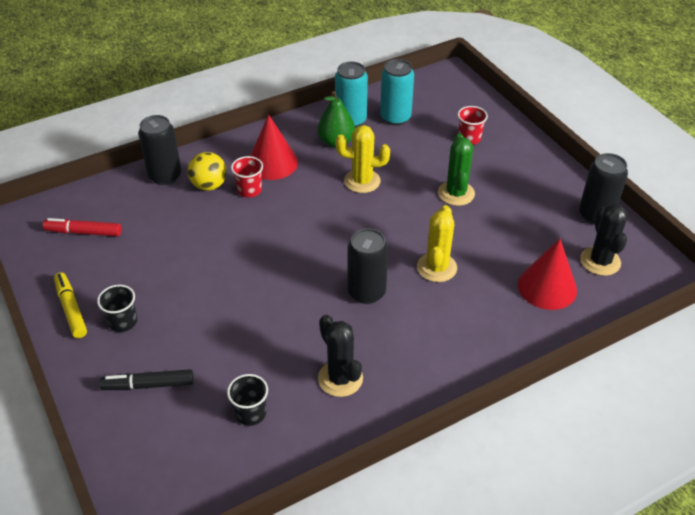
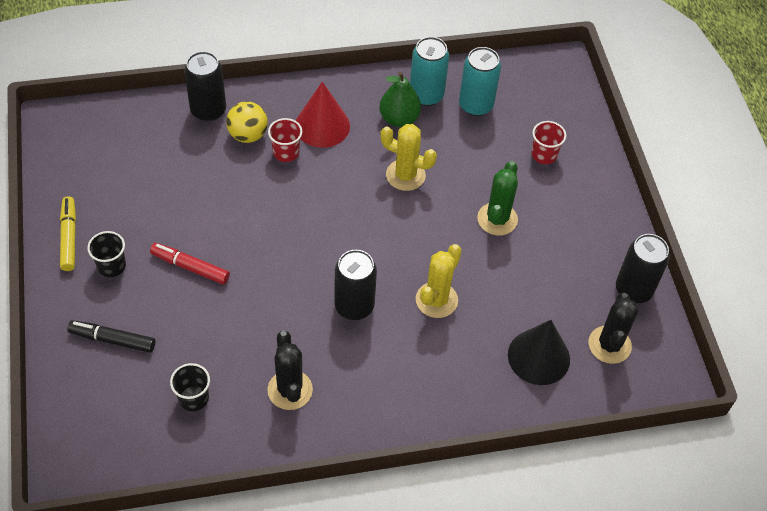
camera: 15 degrees right, 10 degrees up
(83, 232) = (107, 154): red marker -> red marker (190, 267)
(547, 287) = (538, 357): red cone -> black cone

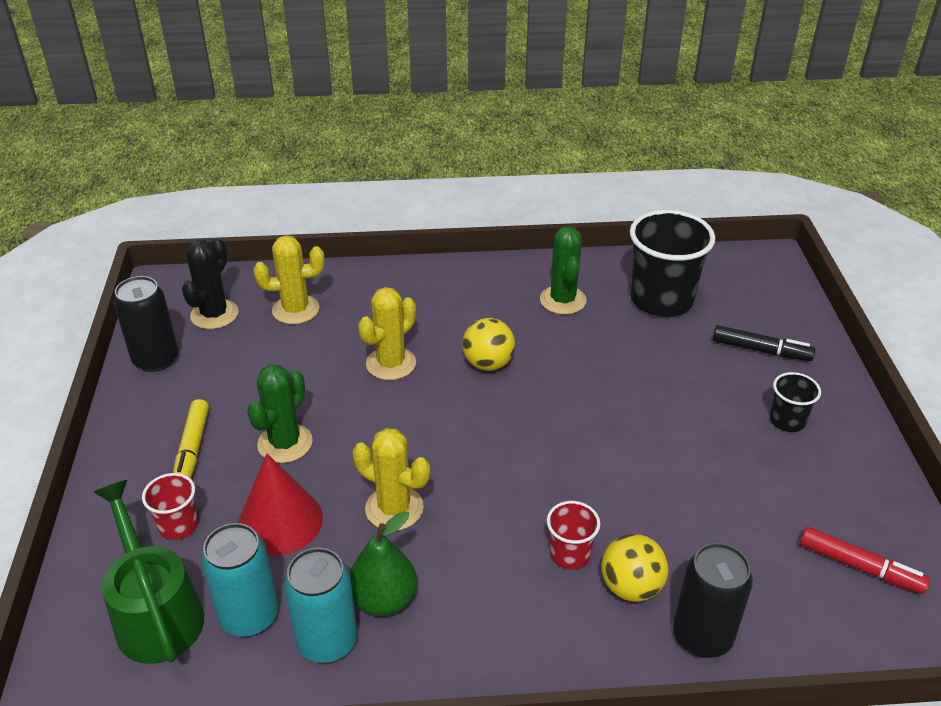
camera: 170 degrees left, 15 degrees down
(69, 237) = (855, 456): yellow marker -> yellow marker (192, 450)
(190, 267) = (687, 413): red marker -> red marker (859, 567)
(193, 398) = (661, 300): black cup -> black cup, size x2.03
(290, 390) = (563, 300): black cactus -> green cactus
(322, 125) = (511, 595): red cone -> red cone (280, 521)
(354, 306) = (488, 364): black can -> yellow ball
(531, 104) = (155, 612): none -> green watering can
(538, 357) = (295, 310): black cone -> yellow cactus

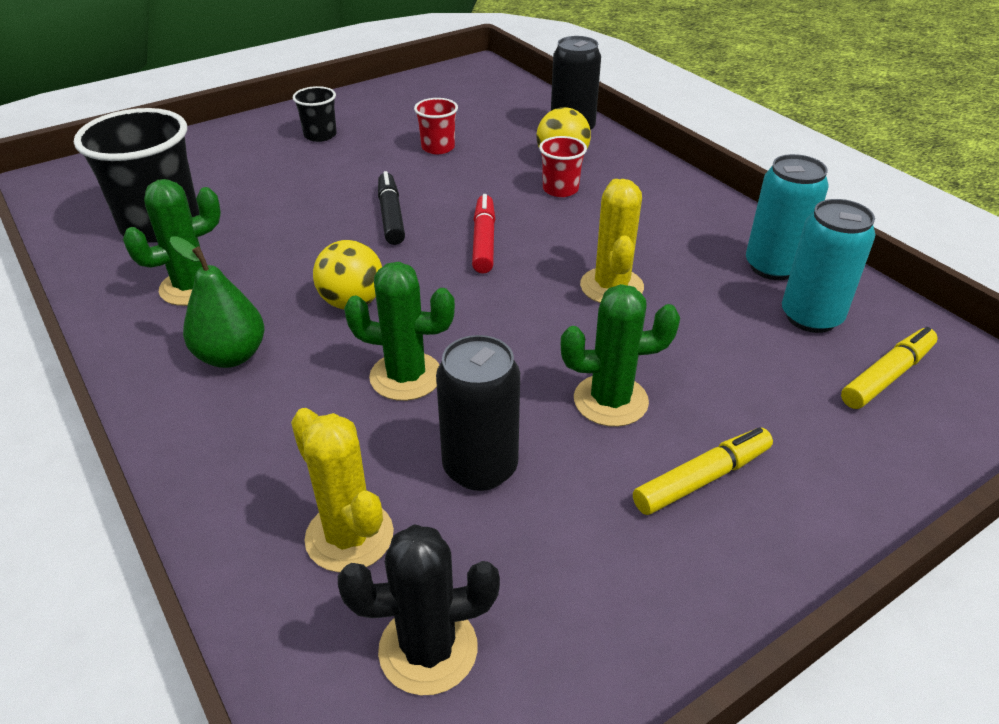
camera: 120 degrees left, 0 degrees up
(155, 612) = (887, 376): green watering can -> yellow marker
(156, 359) = (594, 656): black can -> black can (480, 467)
(178, 525) = (798, 421): red cup -> red cup (438, 147)
(280, 521) = (706, 350): red cone -> none
(384, 600) = (704, 255): green pear -> green pear (231, 356)
(391, 363) = (406, 376): yellow cactus -> green cactus
(761, 350) = (224, 159): black marker -> black marker (391, 216)
(859, 567) = (455, 94): red marker -> red marker (484, 241)

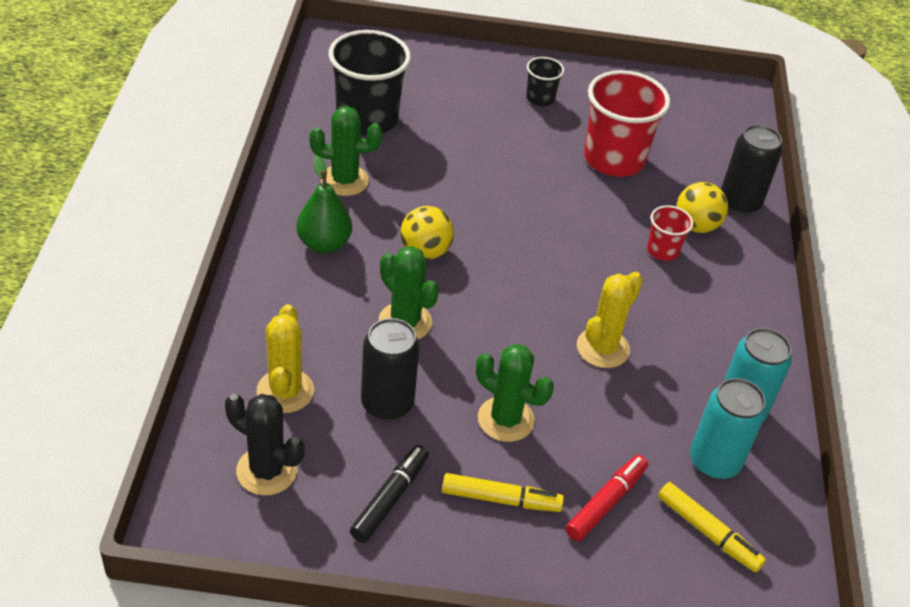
camera: 35 degrees right, 5 degrees up
(391, 216) = (517, 200): black marker -> black marker (390, 498)
(438, 147) = (614, 159): red cup -> red cup, size x2.03
(484, 241) = (557, 259): red marker -> red marker (606, 503)
(887, 376) = (708, 532): yellow marker -> yellow marker turned 45 degrees clockwise

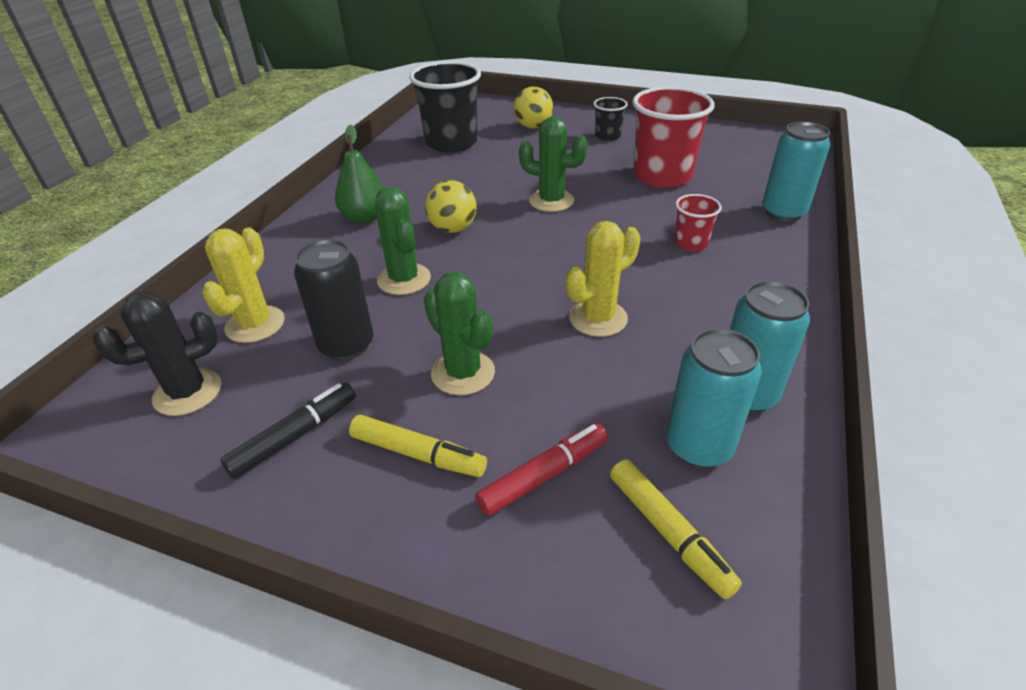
camera: 20 degrees right, 5 degrees down
(267, 471) = (188, 392): black cactus -> black cactus turned 75 degrees counterclockwise
(344, 180) = (409, 178): green cactus -> green cactus (551, 201)
(696, 226) = (732, 227): yellow ball -> yellow ball (533, 127)
(739, 203) = (783, 212): black can -> turquoise can

